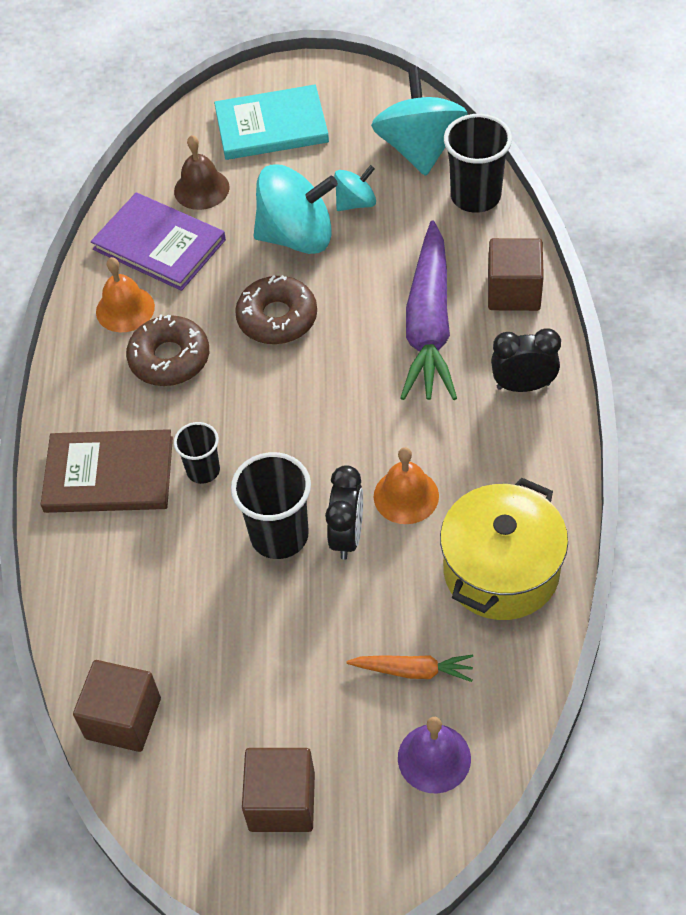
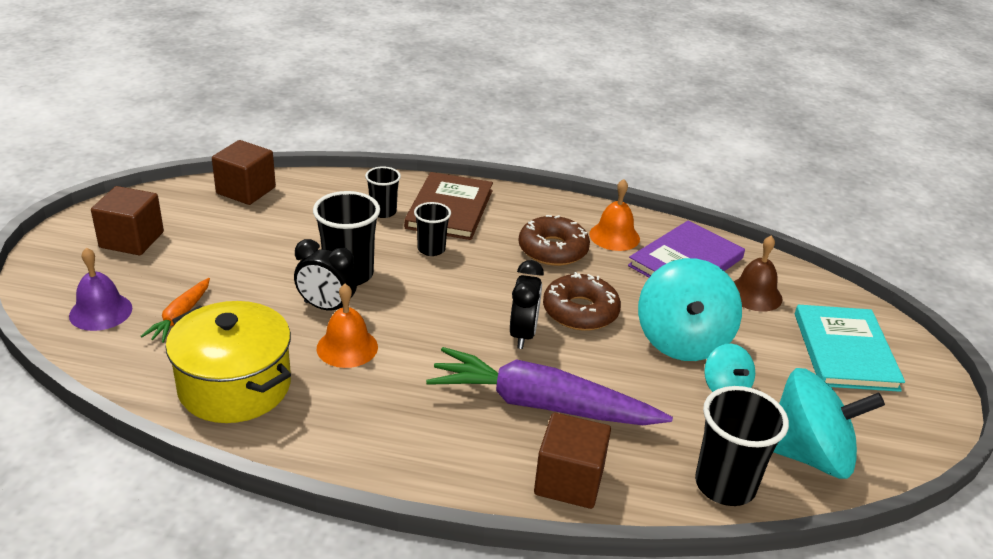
camera: 95 degrees right, 20 degrees down
(134, 542) = (383, 212): none -> black cup
(523, 386) = (435, 455): black clock -> black clock (523, 334)

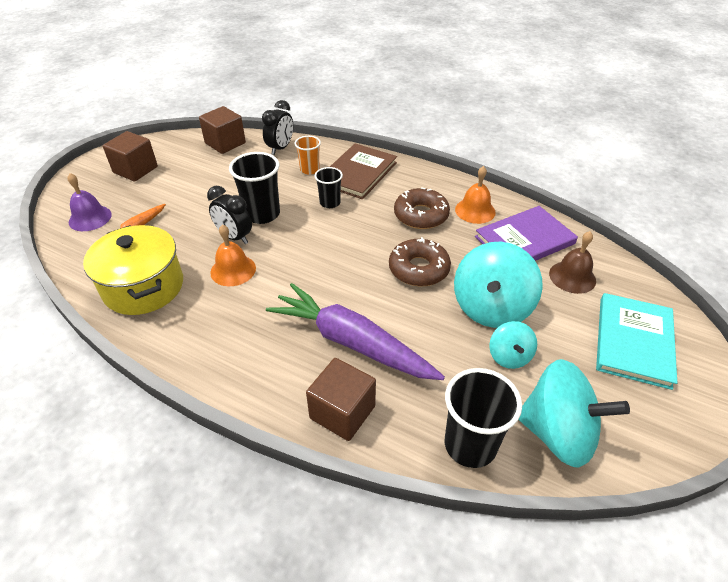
camera: 20 degrees right, 10 degrees up
(383, 212) = (309, 169): black cup -> orange cup
(523, 334) = (365, 281): black clock -> black clock (280, 148)

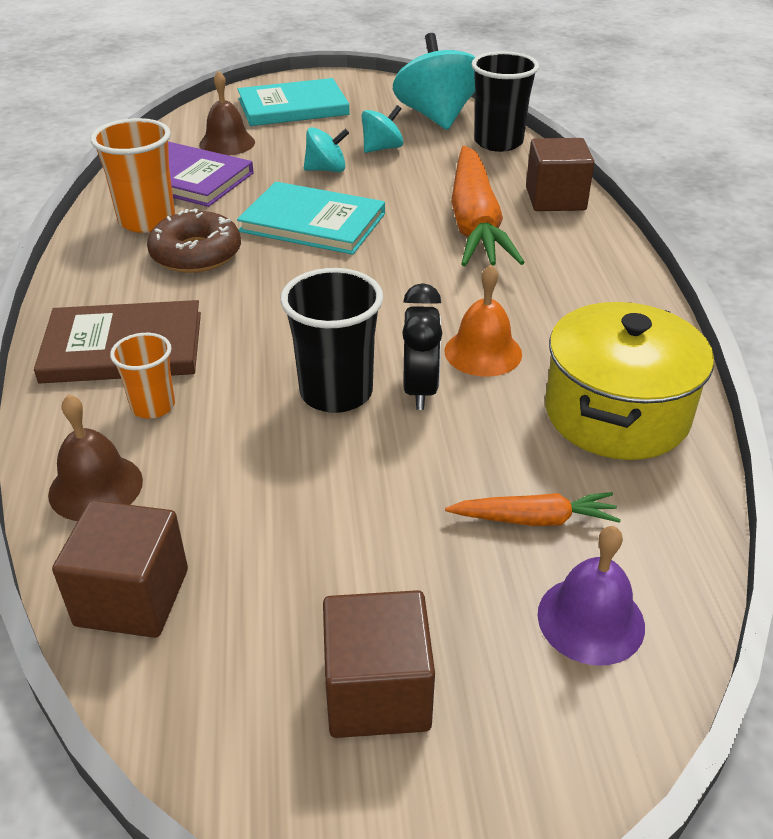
camera: 125 degrees left, 5 degrees down
(280, 148) = (95, 487): black clock -> brown bell
(330, 203) = (238, 340): black cup -> none
(351, 342) = (475, 223): purple carrot -> orange carrot
(419, 269) = (313, 222): brown donut -> turquoise book
(475, 210) = (147, 220): orange bell -> orange cup
(491, 307) = (326, 170): turquoise spinning top -> turquoise spinning top, size x0.53

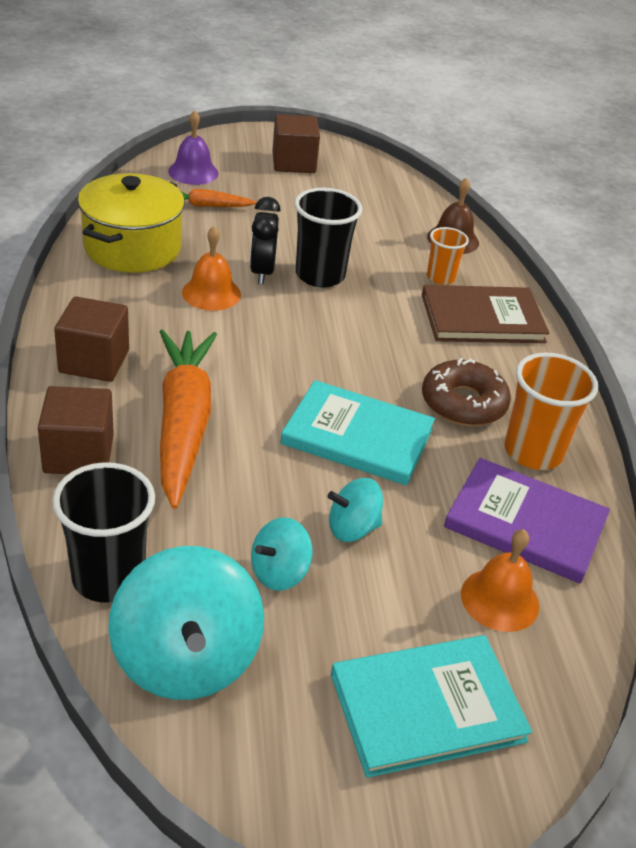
camera: 175 degrees right, 0 degrees up
(132, 597) = (410, 197): brown cube -> brown cube (94, 361)
(227, 143) = (500, 599): brown bell -> orange bell

